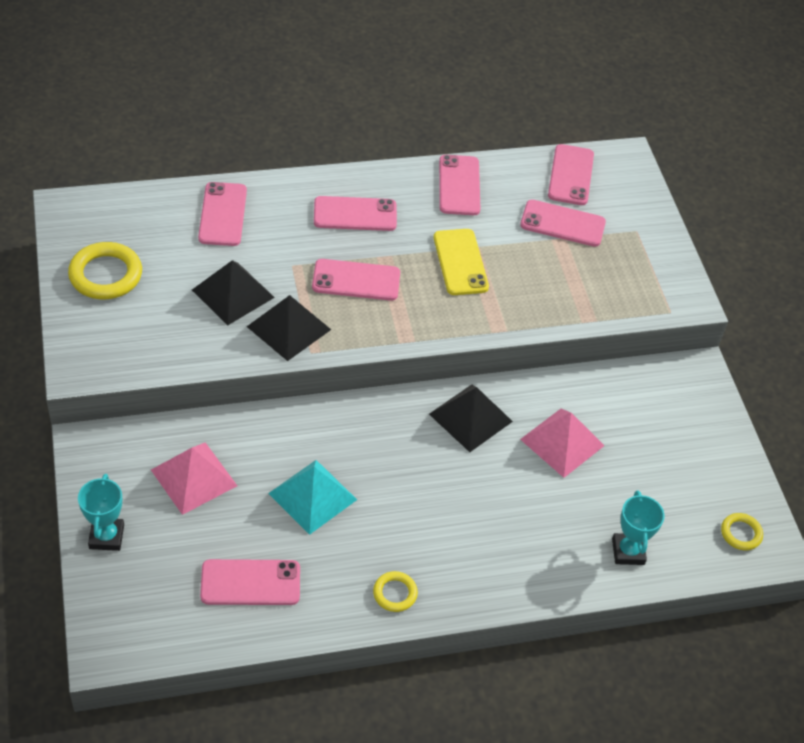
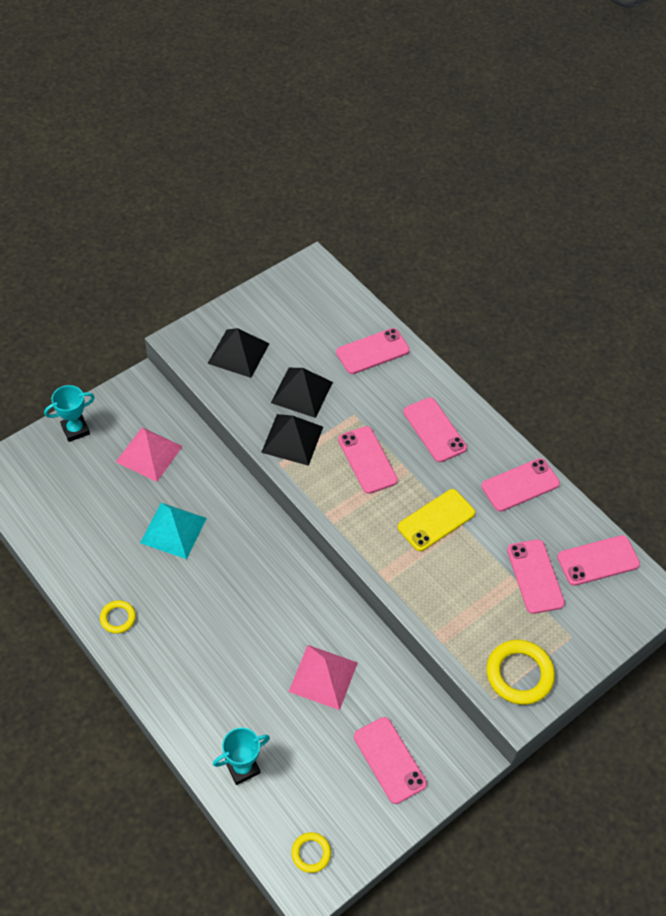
camera: 65 degrees right, 5 degrees up
(106, 275) = (269, 315): yellow ring -> yellow ring (519, 674)
(250, 582) = (81, 526): pink phone -> pink phone (389, 760)
(470, 417) = (307, 601): black pyramid -> black pyramid (238, 353)

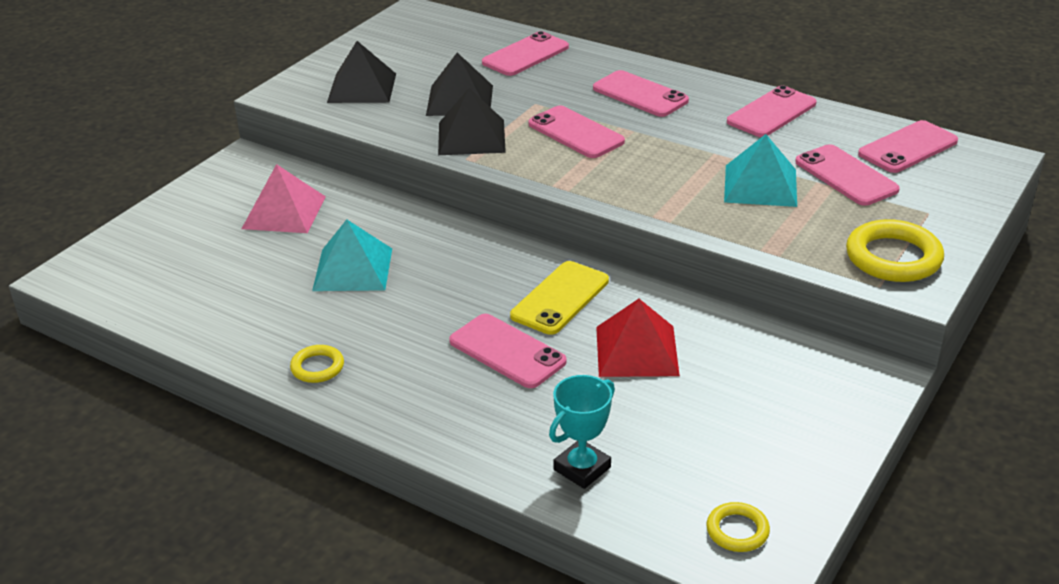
camera: 15 degrees left, 20 degrees down
(75, 430) = (172, 214): turquoise trophy -> none
(323, 676) = (637, 350): pink pyramid -> red pyramid
(389, 760) = (779, 405): pink phone -> pink phone (507, 351)
(436, 520) = (694, 160): yellow phone -> yellow phone (560, 298)
(469, 565) = (760, 185): none -> turquoise pyramid

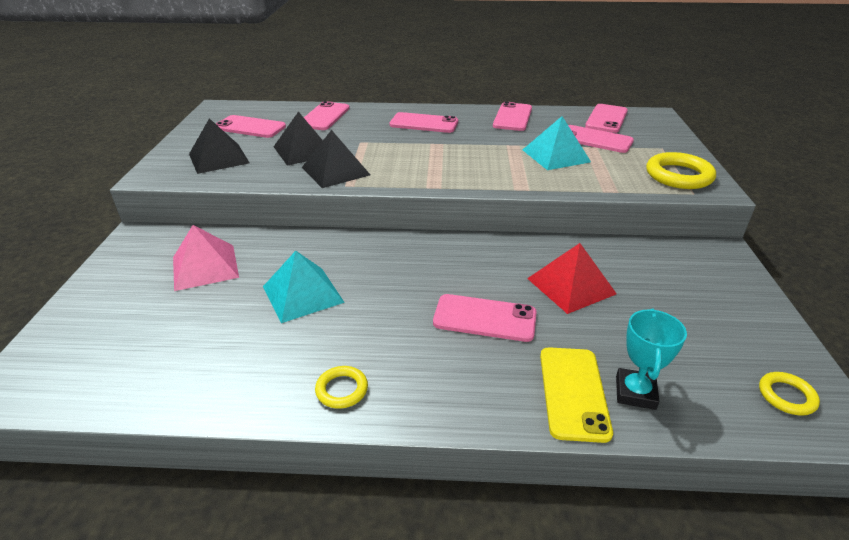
camera: 30 degrees left, 0 degrees up
(560, 298) = (482, 266): yellow phone -> yellow phone (573, 392)
(575, 133) = (407, 153): pink phone -> pink phone (250, 127)

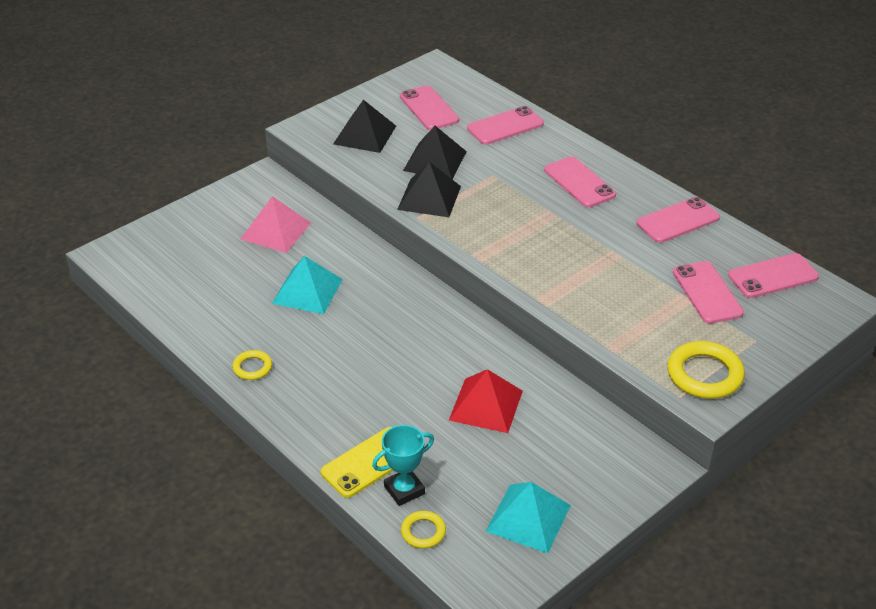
camera: 45 degrees right, 5 degrees up
(484, 318) = (391, 384): pink phone -> none
(556, 155) = (633, 287): turquoise pyramid -> turquoise pyramid (528, 518)
(786, 396) = (492, 563): yellow ring -> yellow ring (423, 532)

